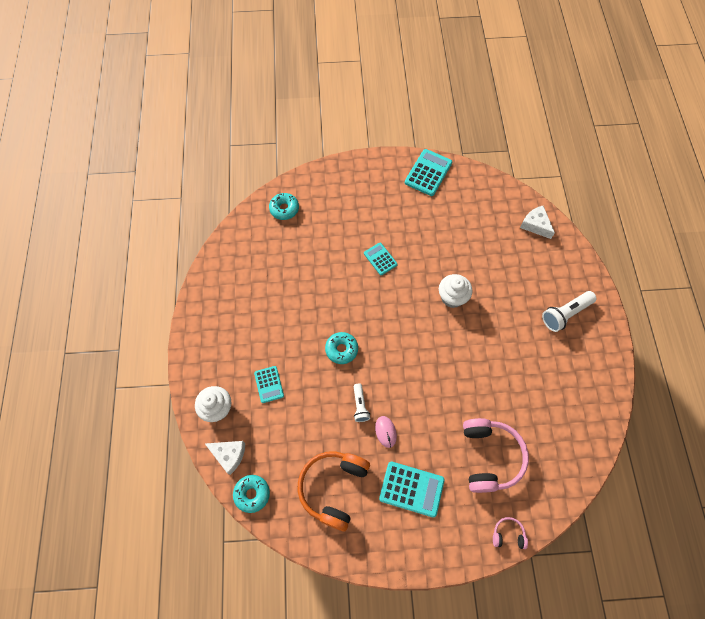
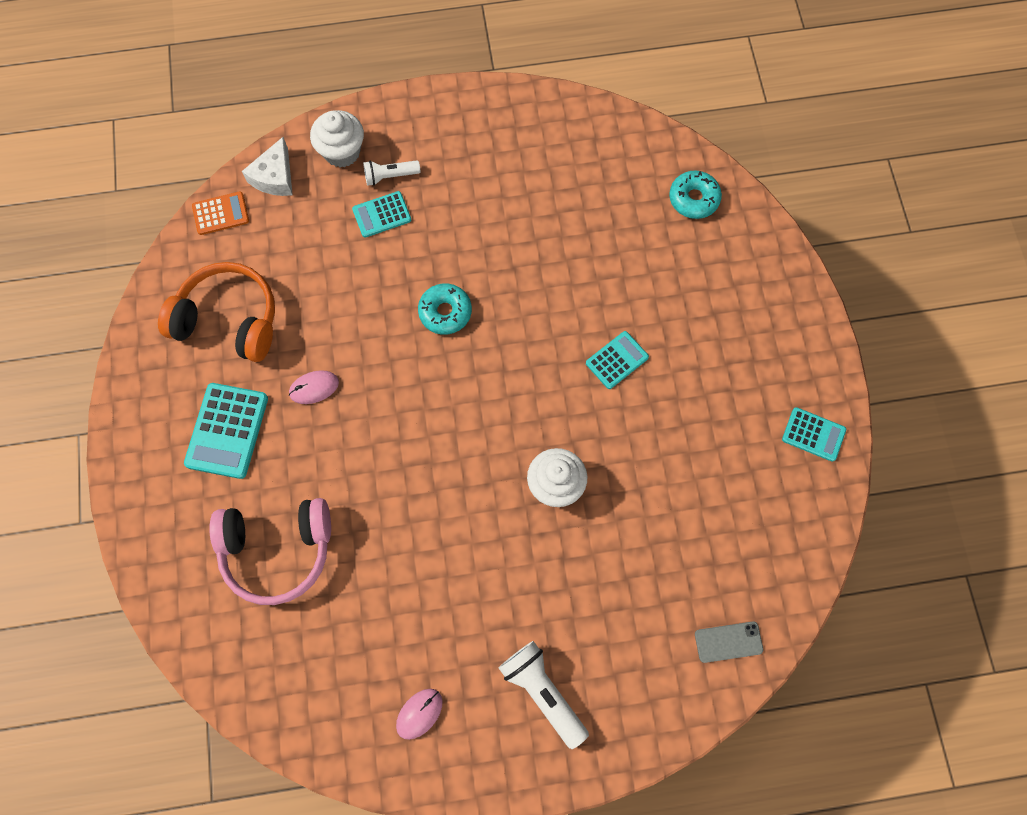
camera: 85 degrees right, 5 degrees up
(252, 494) = (221, 214): turquoise donut -> orange calculator
(360, 405) = (354, 347): white flashlight -> white flashlight (390, 176)
(428, 173) = (813, 434): turquoise calculator -> turquoise calculator, size x0.62
(508, 534) = (158, 579): pink headphones -> none
(535, 225) = (728, 642): white cheese -> grey phone
(580, 378) = (419, 713): none -> pink mouse

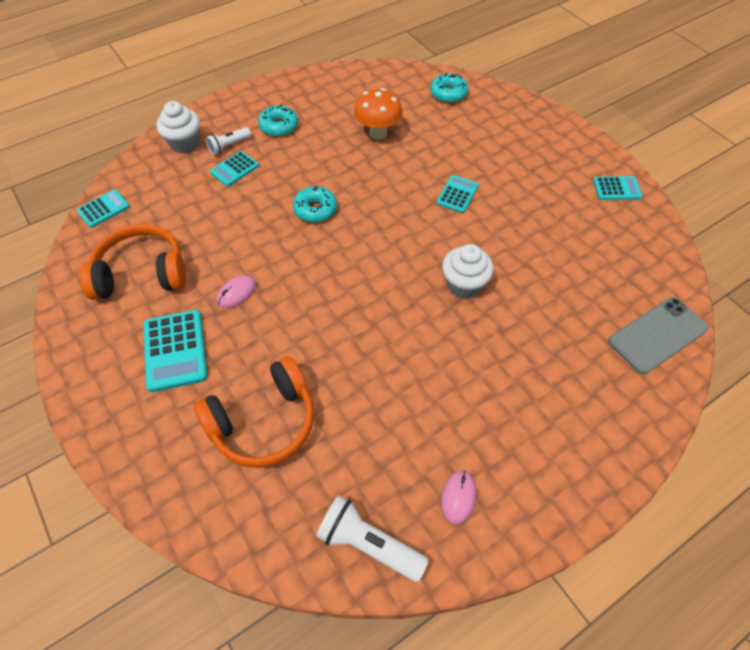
camera: 25 degrees left, 15 degrees down
(221, 214) = (104, 209): orange calculator -> turquoise calculator
(275, 177) = (138, 173): white cheese -> none
(277, 551) = (263, 422): pink headphones -> orange headphones
(460, 168) = (279, 126): none -> turquoise donut
(543, 692) = (548, 432): white flashlight -> white flashlight (368, 544)
(572, 228) = (378, 133): none -> orange mushroom
(728, 642) = (657, 335): grey phone -> grey phone, size x1.77

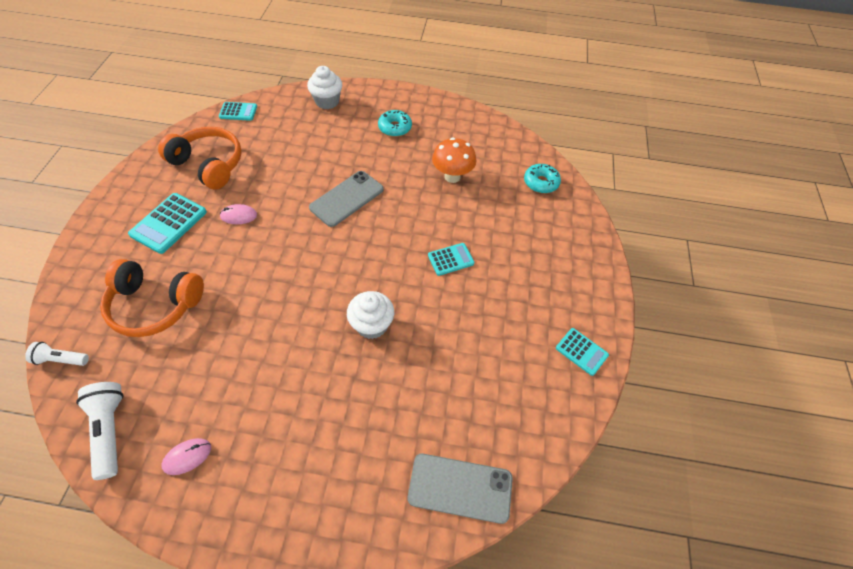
camera: 40 degrees right, 0 degrees up
(229, 146) = (349, 120): white flashlight -> white flashlight (61, 359)
(234, 169) = (334, 137): turquoise calculator -> none
(315, 209) = (347, 198): turquoise donut -> grey phone

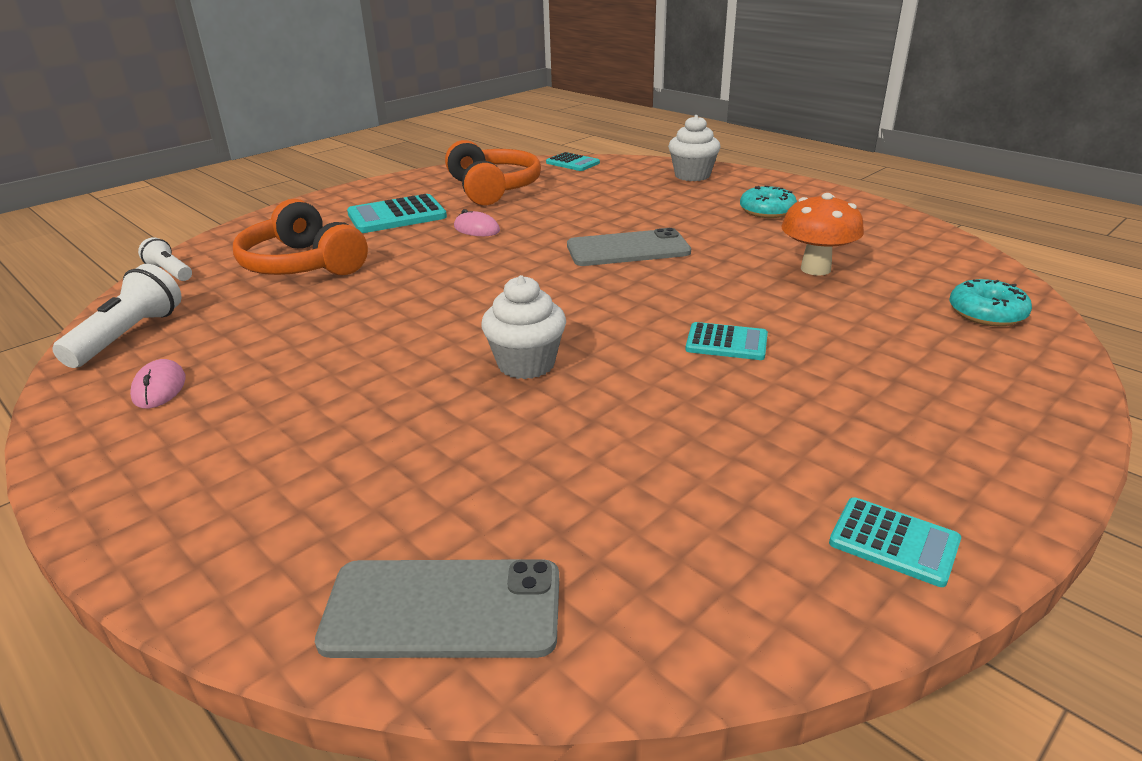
camera: 40 degrees right, 25 degrees down
(187, 456) = (159, 388): pink mouse -> pink mouse turned 75 degrees clockwise
(460, 488) = (443, 609): grey phone -> grey phone turned 45 degrees counterclockwise
(581, 351) = (894, 542): turquoise calculator -> turquoise calculator turned 45 degrees counterclockwise

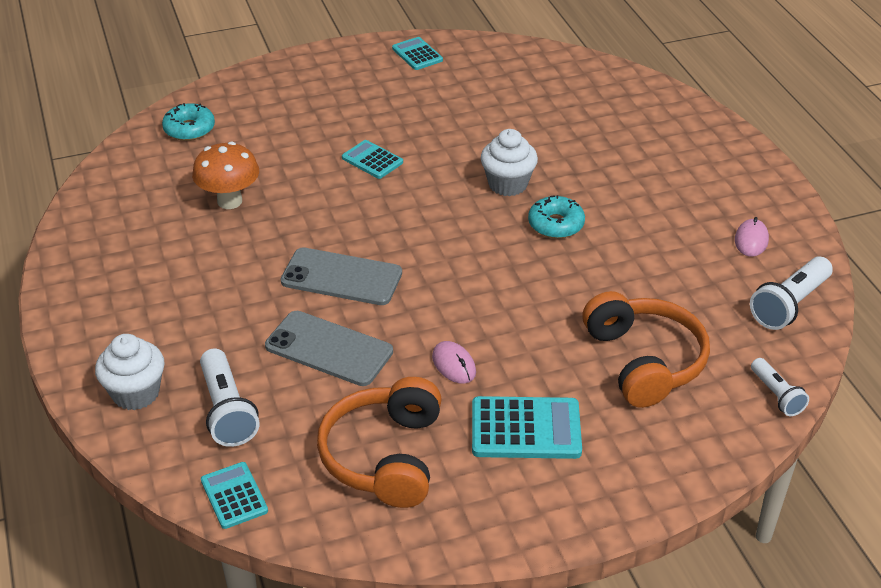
camera: 155 degrees left, 10 degrees up
(443, 609) = (608, 84): grey phone -> grey phone (329, 349)
(621, 182) = (227, 411): none -> white flashlight
(767, 211) = (158, 289): turquoise donut -> turquoise donut (556, 224)

